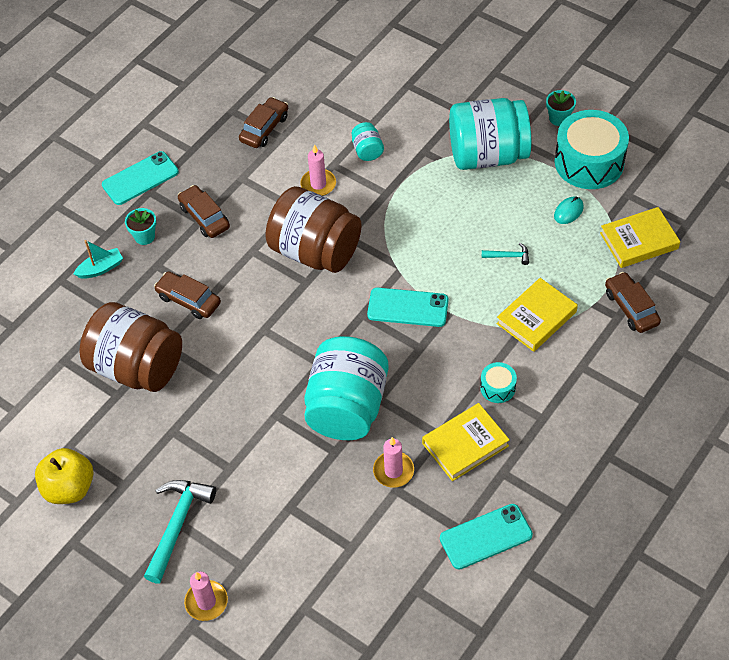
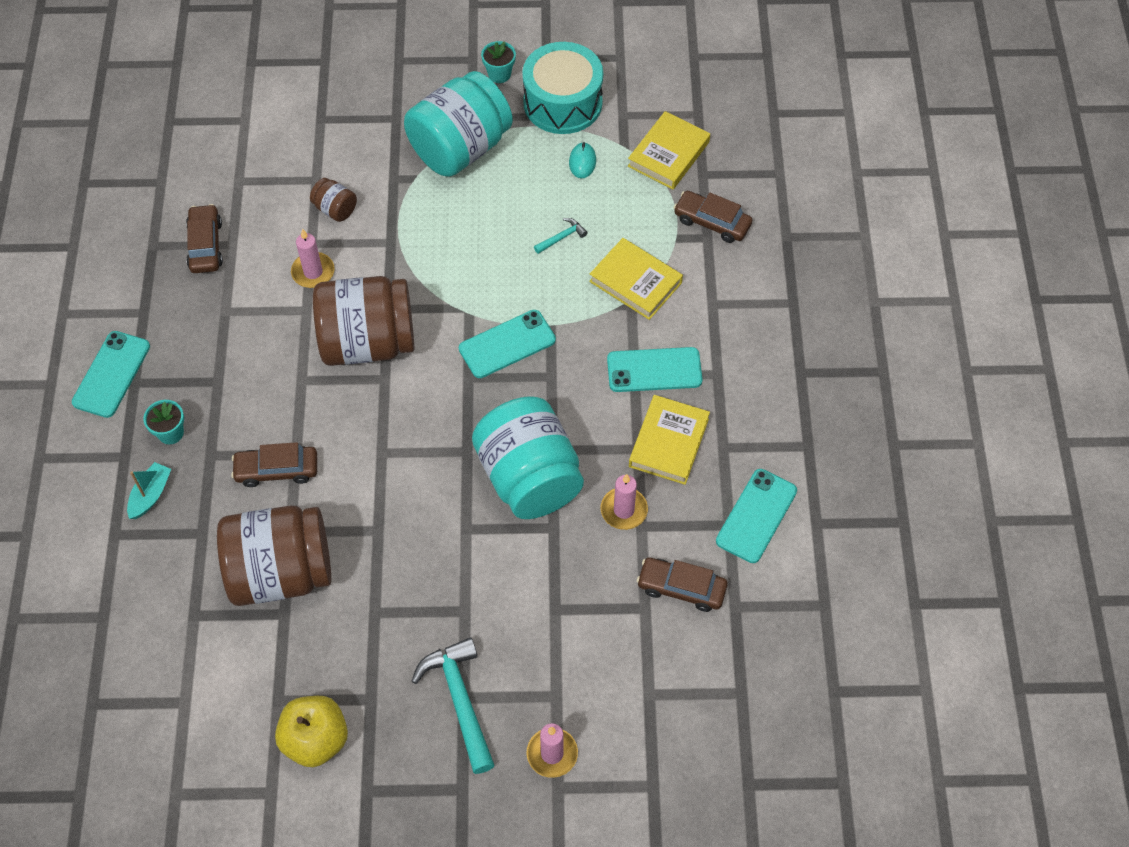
camera: 40 degrees left, 5 degrees up
(204, 217) = (219, 374): brown car -> brown car (681, 588)
(367, 150) = (335, 209): turquoise jar -> brown jar
(497, 387) = (654, 370): turquoise drum -> turquoise phone
(536, 318) = (635, 282): yellow book -> yellow book turned 60 degrees counterclockwise

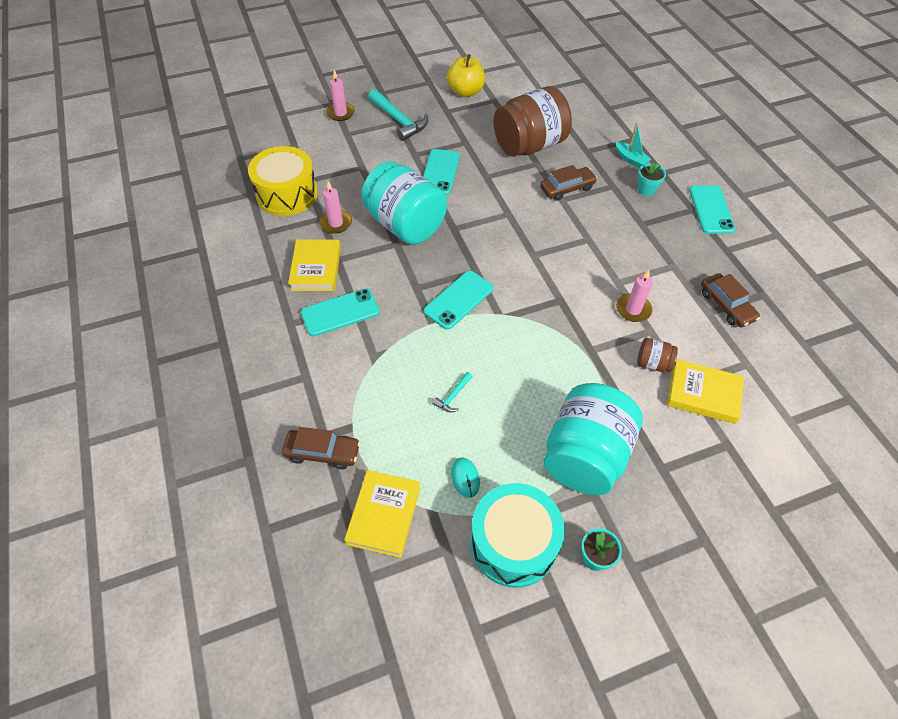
camera: 160 degrees right, 5 degrees down
(150, 495) = (630, 159): turquoise boat -> turquoise boat turned 45 degrees counterclockwise
(368, 342) = (560, 274): brown jar -> none
(635, 282) = (376, 376): yellow book -> yellow book (703, 394)
(681, 588) = (287, 194): brown car -> yellow drum
(756, 516) = (244, 242): turquoise phone -> turquoise phone (440, 172)

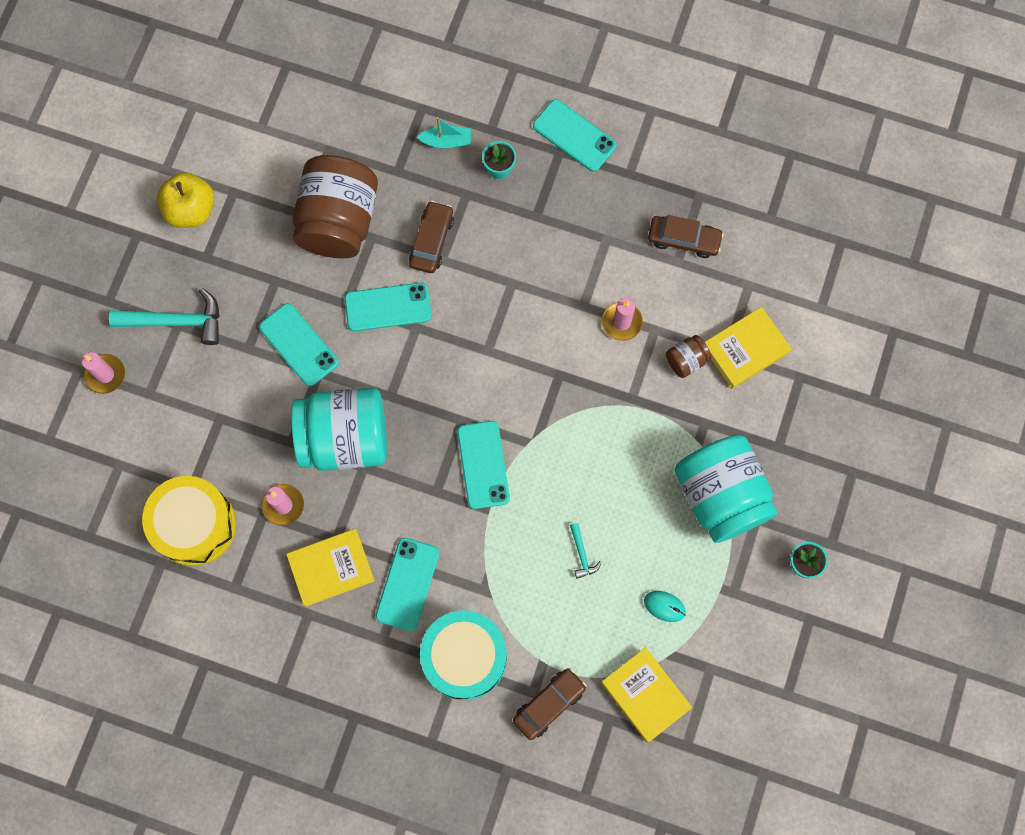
camera: 50 degrees left, 20 degrees up
(316, 268) = (331, 568): yellow book -> yellow book turned 60 degrees counterclockwise
(505, 194) = (388, 307): none -> turquoise phone
(513, 543) = (745, 614): turquoise drum -> turquoise drum (464, 657)

